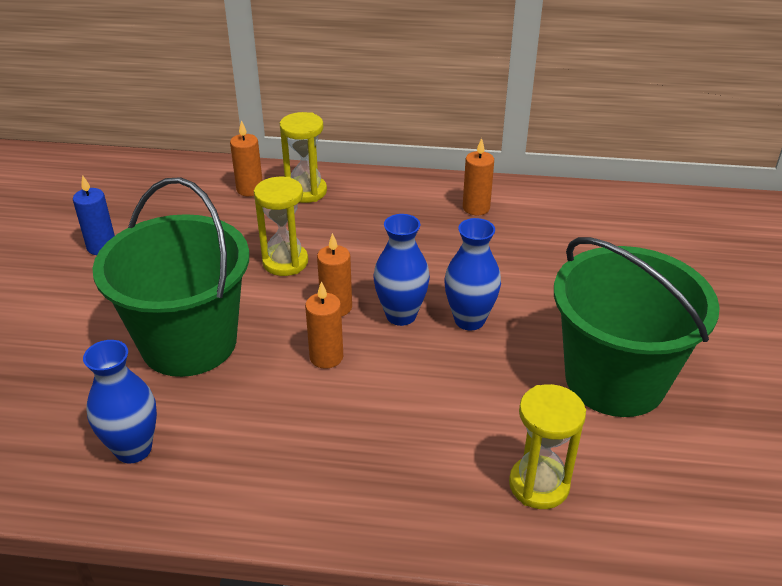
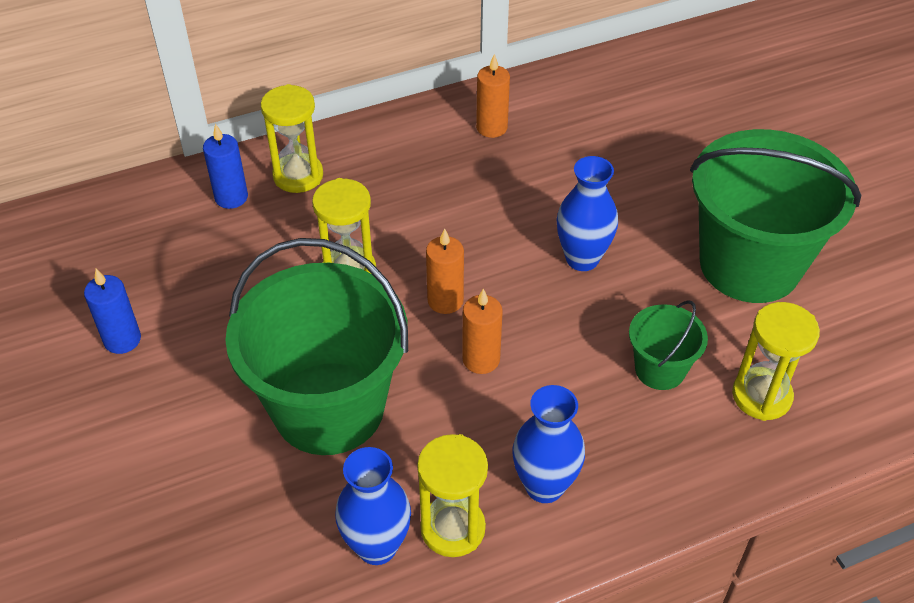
camera: 30 degrees left, 10 degrees up
(197, 463) = (453, 528): none -> yellow hourglass
(250, 189) = (231, 197): orange candle -> blue candle
(401, 315) = (515, 282): blue vase -> blue vase (544, 486)
(464, 425) = (660, 369): none -> green bucket

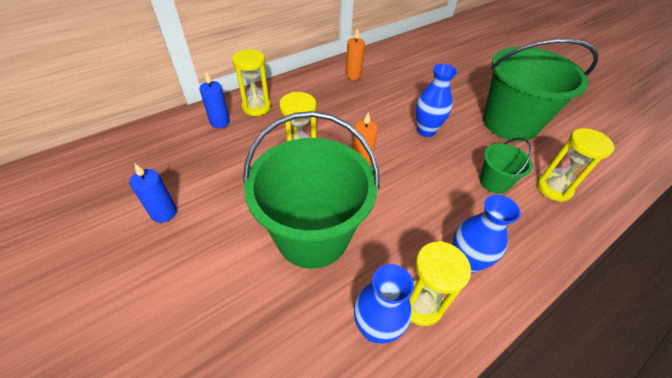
camera: 15 degrees left, 0 degrees up
(481, 359) = (394, 191): orange candle -> none

